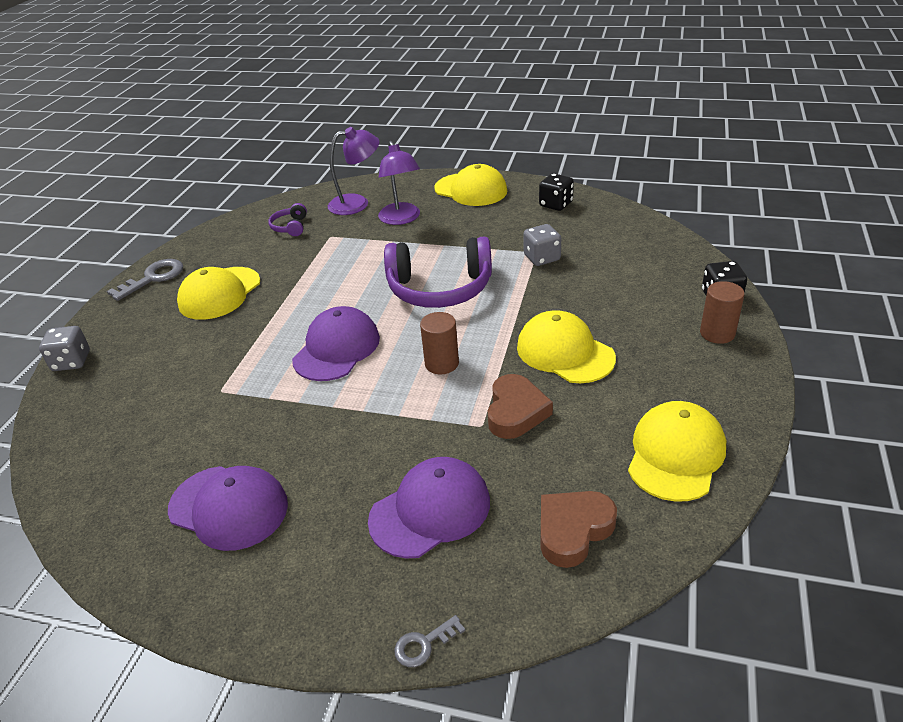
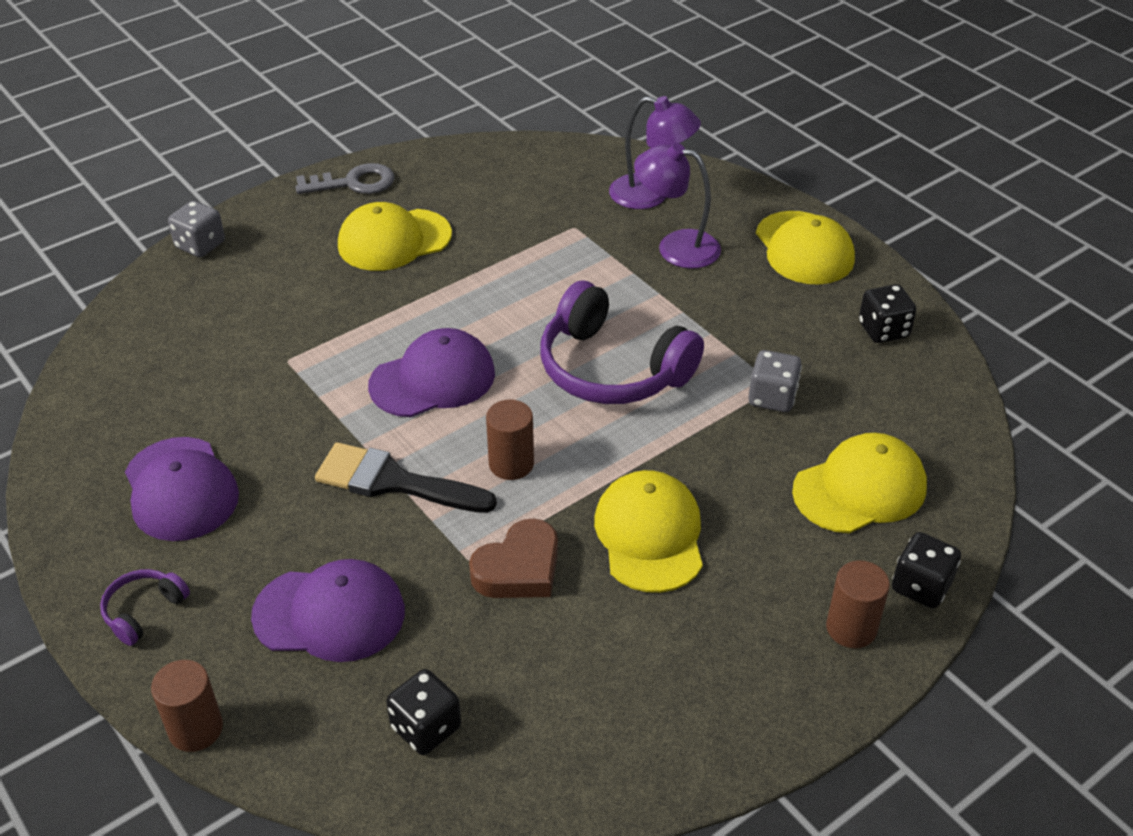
camera: 35 degrees right, 5 degrees up
(290, 227) = (546, 189): purple headphones -> purple headphones (143, 611)
(380, 414) = (393, 482): none -> black brush
(401, 219) = (676, 247): purple lamp -> purple lamp turned 90 degrees clockwise
(424, 644) = (196, 729): grey key -> brown cylinder
(573, 530) = (426, 727): brown heart -> black dice
(675, 454) = (617, 728): yellow cap -> yellow cap (860, 489)

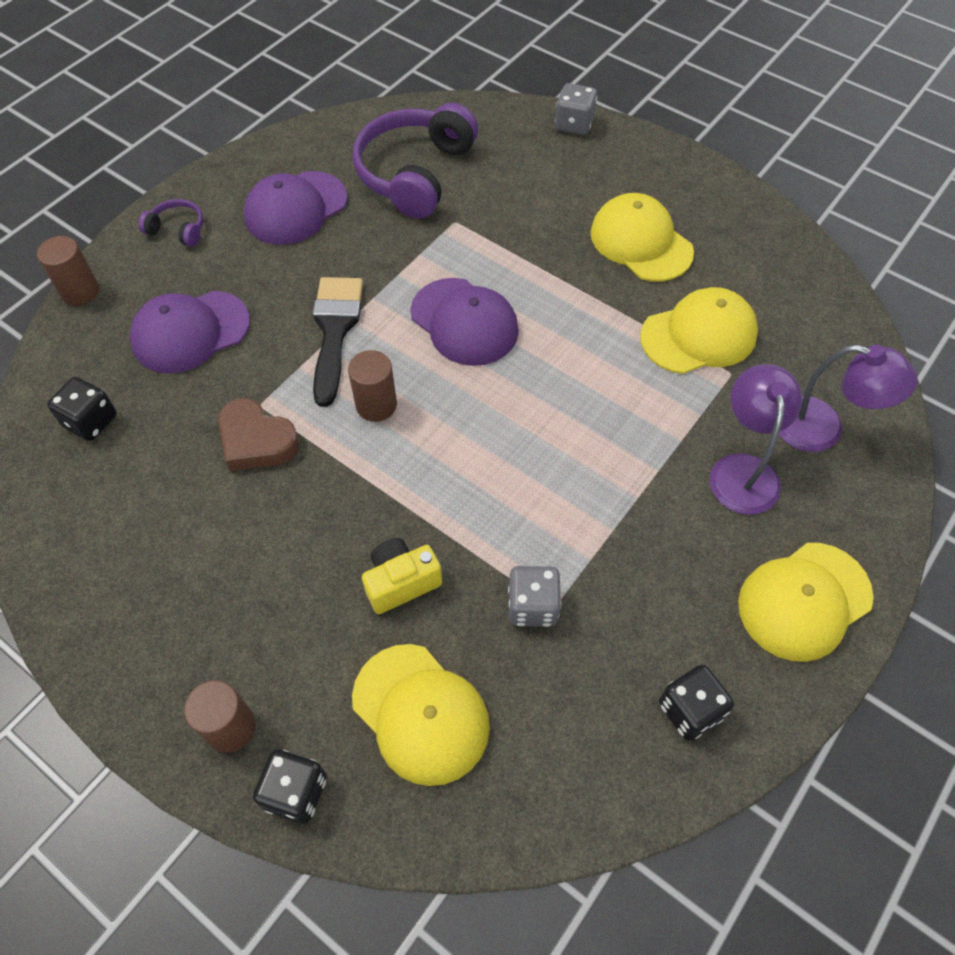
camera: 75 degrees right, 15 degrees up
(330, 614) = (190, 332): purple cap -> purple cap turned 75 degrees clockwise
(354, 183) = (710, 190): grey key -> none
(612, 369) = (525, 453): purple headphones -> purple headphones (414, 173)
(649, 535) = (315, 531): yellow cap -> yellow cap (699, 335)
(651, 195) = (822, 429): purple lamp -> purple lamp turned 75 degrees counterclockwise
(726, 480) = (401, 582): none -> yellow camera

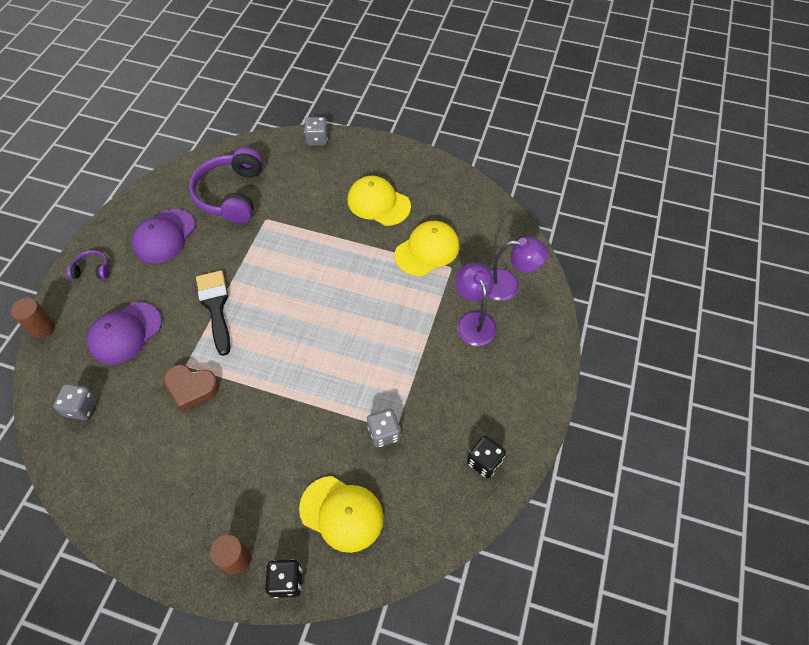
camera: 20 degrees left, 0 degrees up
(91, 421) = (82, 407): black dice -> grey dice
(376, 405) = (256, 345): brown cylinder -> none
(401, 582) = (306, 444): yellow camera -> none
(464, 322) = (292, 279): purple cap -> none
(804, 601) = (525, 383): yellow cap -> none

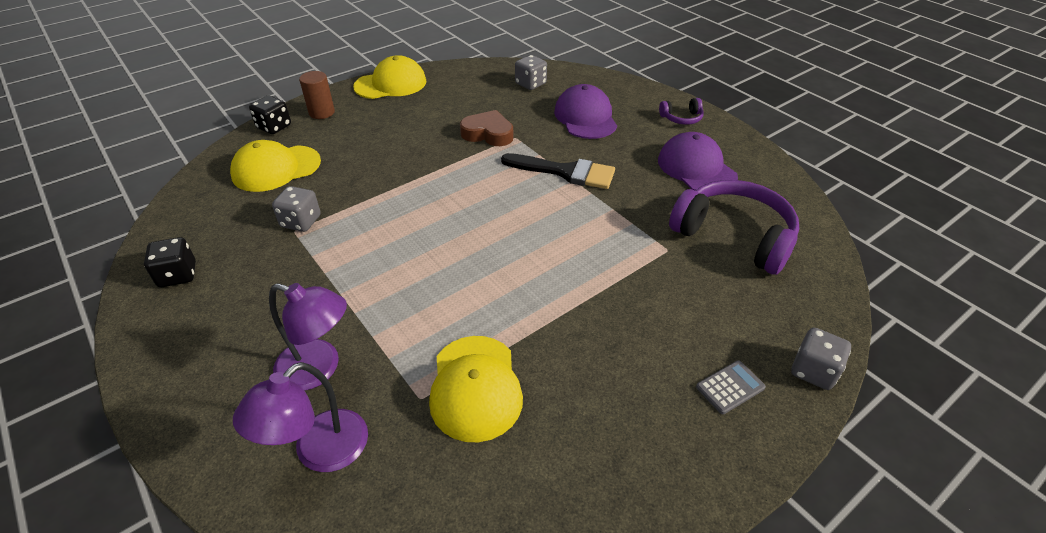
camera: 125 degrees right, 15 degrees down
(42, 327) = (632, 83): brown cylinder -> none
(92, 270) = (681, 118): purple headphones -> purple headphones turned 45 degrees clockwise
(191, 388) = (488, 133): brown heart -> brown heart turned 60 degrees clockwise
(350, 163) = (730, 387): none -> grey calculator
(378, 203) = (613, 378): yellow cap -> yellow cap (391, 84)

